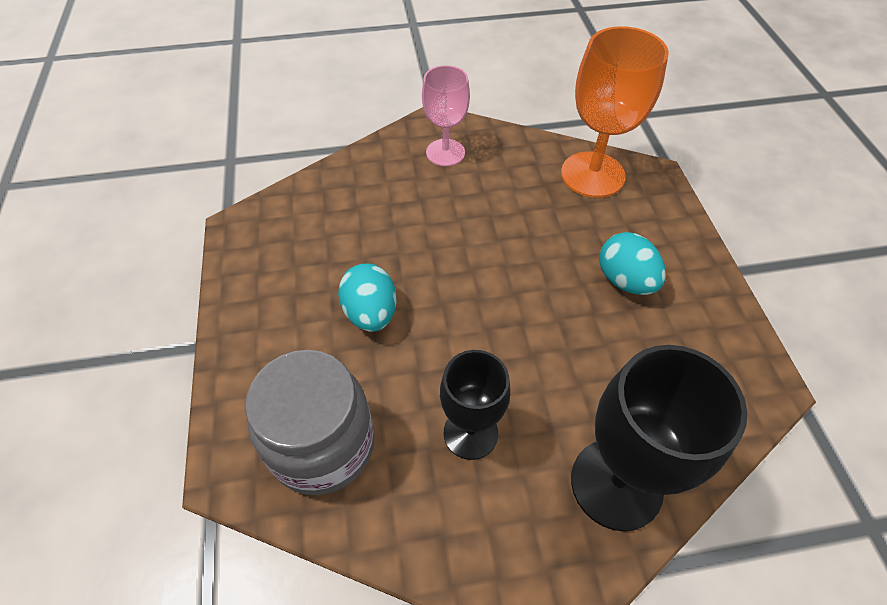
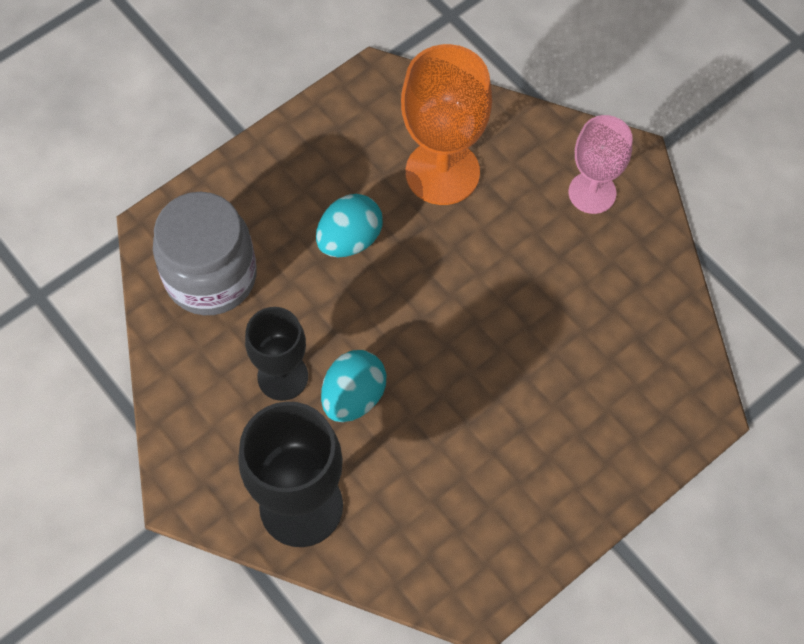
camera: 60 degrees right, 10 degrees up
(592, 174) = (659, 348): orange goblet -> orange goblet (442, 172)
(625, 280) = (525, 436): turquoise egg -> turquoise egg (353, 397)

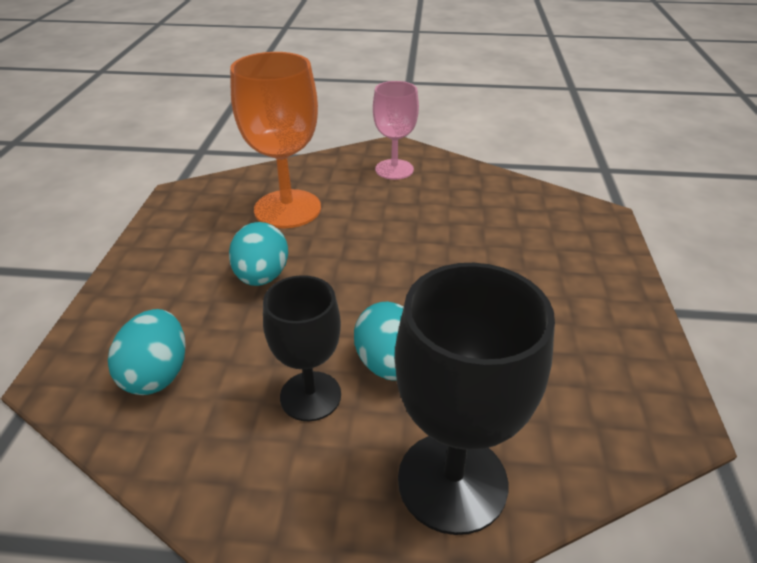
camera: 45 degrees left, 25 degrees down
(211, 276) = (157, 374): grey jar -> turquoise egg

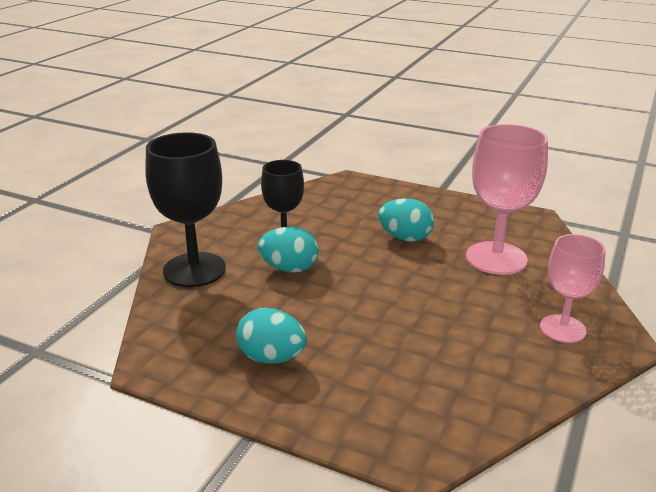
camera: 110 degrees right, 10 degrees down
(157, 374) = (333, 202): turquoise egg -> turquoise egg (271, 358)
(287, 209) = (496, 258): orange goblet -> pink goblet

